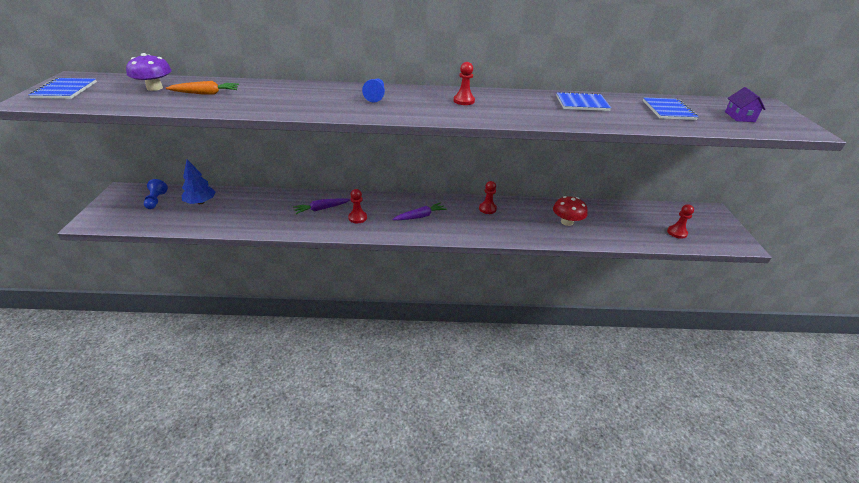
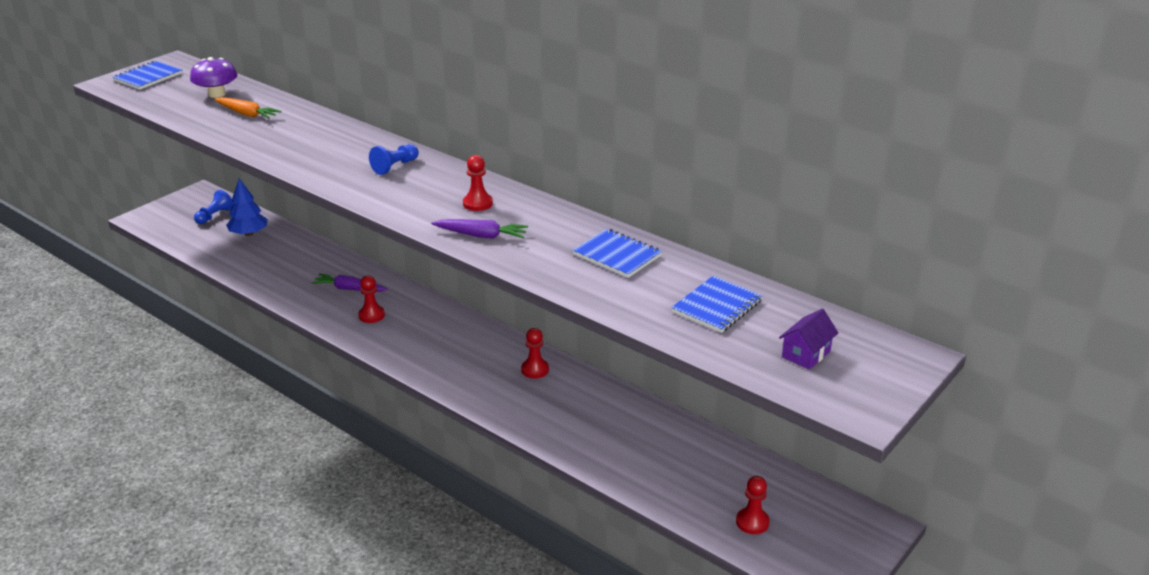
camera: 40 degrees right, 5 degrees down
(420, 216) = (440, 343): purple carrot -> purple carrot (481, 235)
(567, 222) = (612, 433): red mushroom -> none

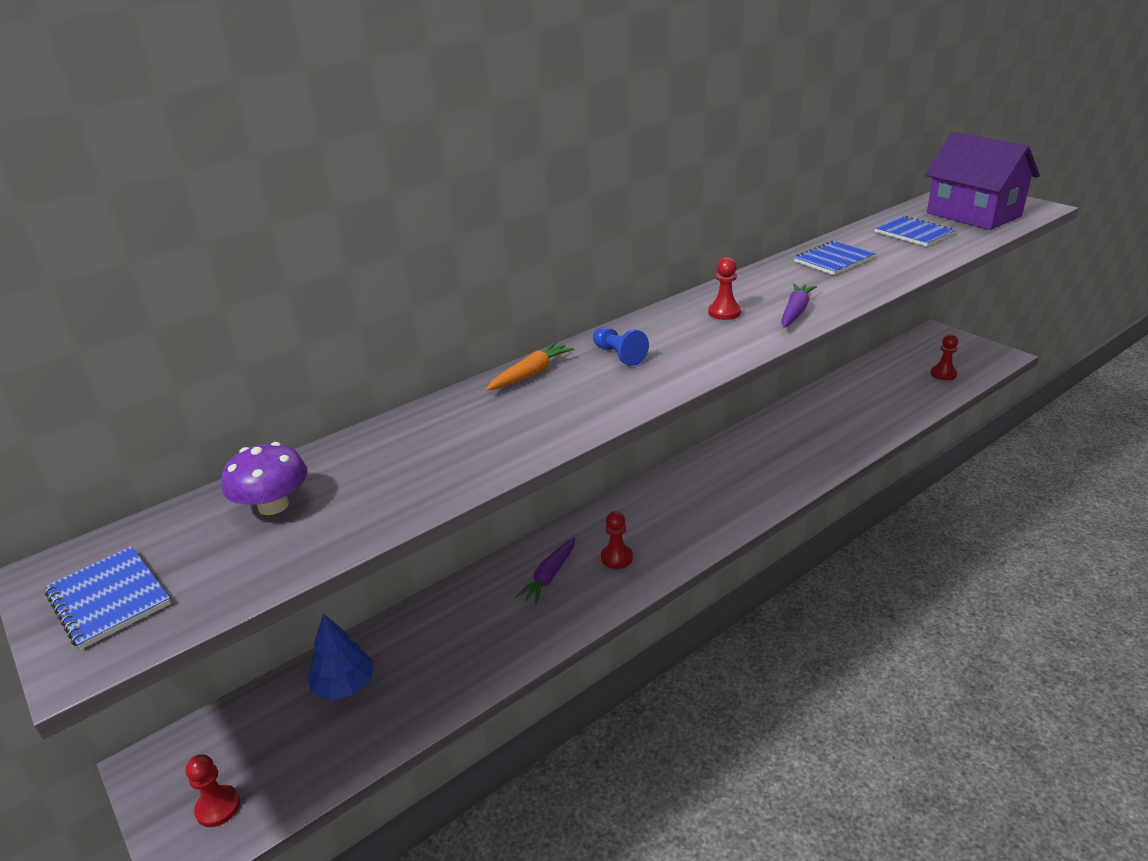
camera: 75 degrees left, 0 degrees up
(214, 216) = (255, 735): blue pawn -> none
(247, 114) = (383, 469): orange carrot -> orange carrot (531, 374)
(535, 370) = (742, 452): red pawn -> red pawn (218, 807)
(806, 354) = (973, 215): purple house -> purple house, size x2.37

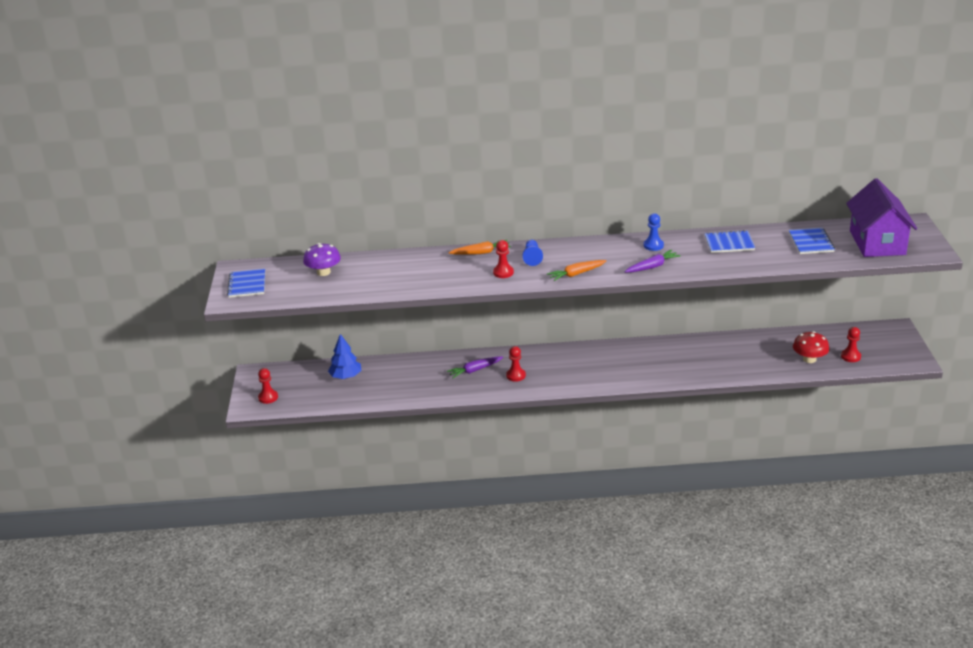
camera: 35 degrees right, 0 degrees up
(715, 354) = (576, 274): none -> orange carrot
(724, 312) = (616, 254): red pawn -> red pawn (503, 272)
(753, 289) = (653, 245): none -> blue pawn
(912, 392) = (809, 359): none -> red mushroom

